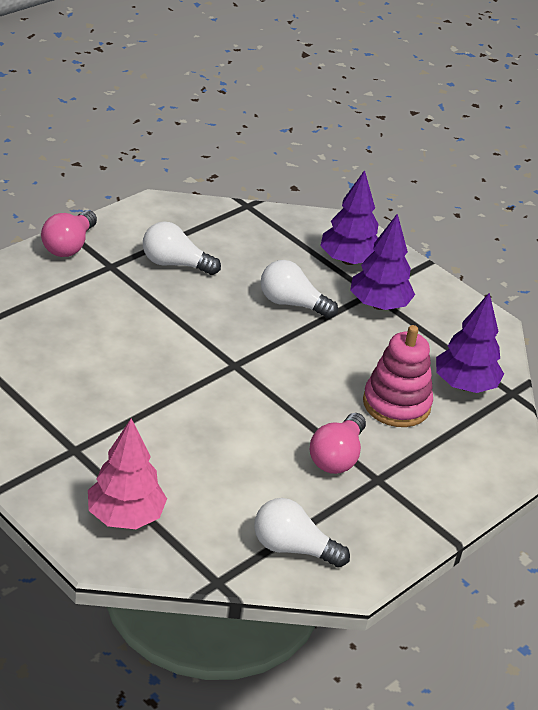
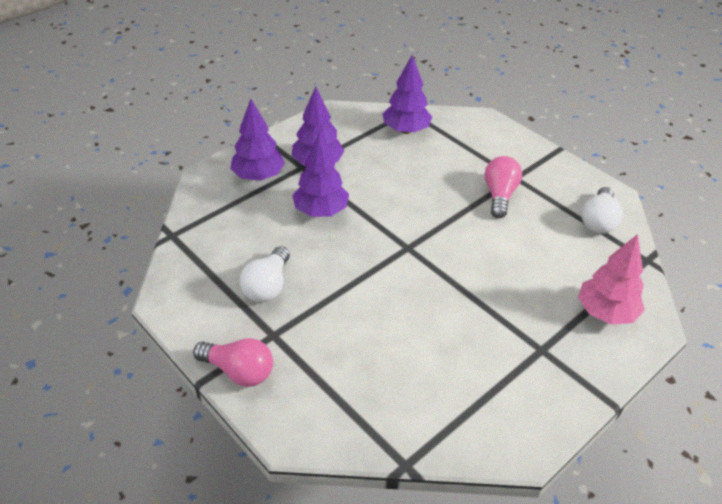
camera: 85 degrees left, 5 degrees up
(292, 303) = (321, 211): white light bulb -> purple tree
(337, 457) = (499, 195): pink light bulb -> pink light bulb turned 105 degrees counterclockwise
(396, 404) = (434, 163): pink stacking toy -> none

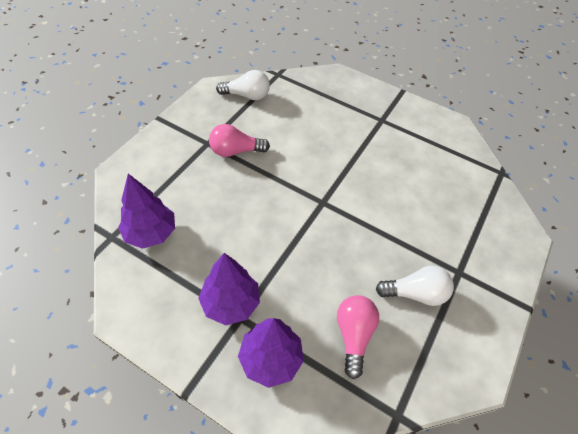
camera: 110 degrees left, 10 degrees up
(239, 371) = (504, 284): pink light bulb -> pink light bulb (353, 335)
(321, 211) = (304, 278): purple tree -> none
(606, 312) = (335, 92): pink tree -> none

